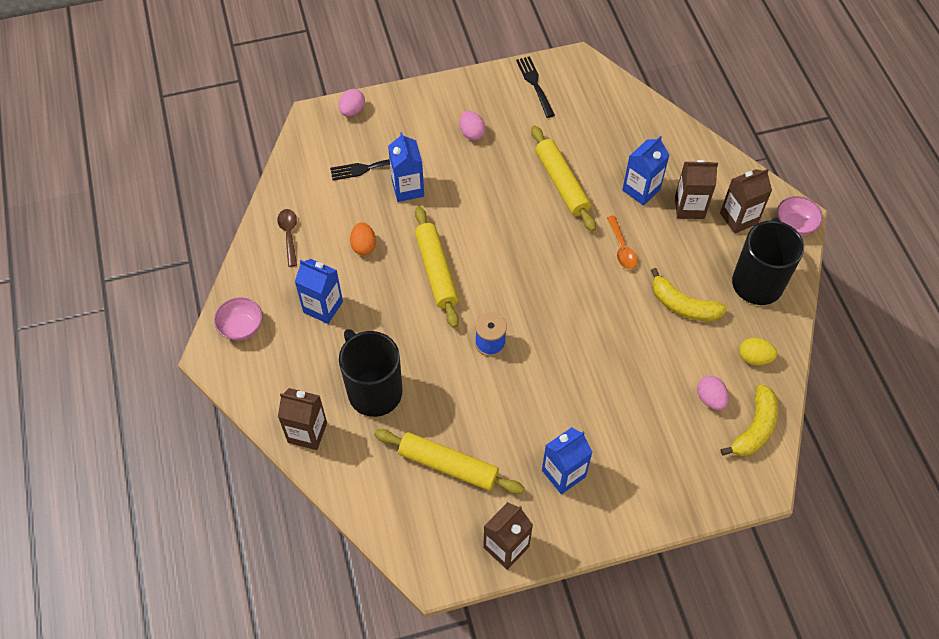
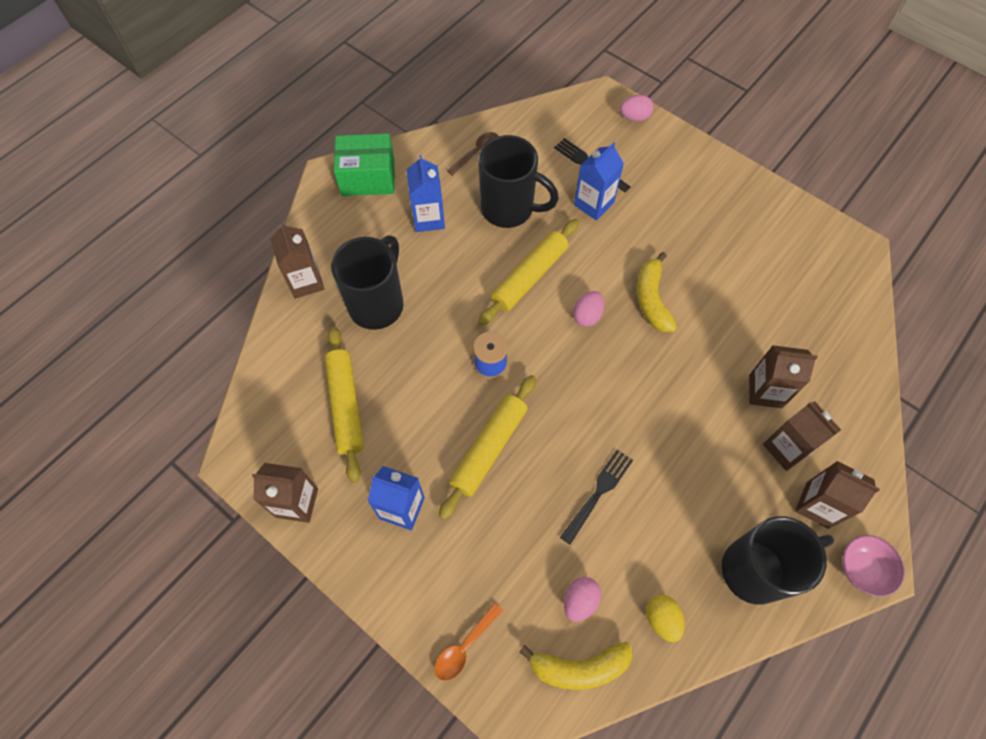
camera: 55 degrees right, 5 degrees up
(241, 327) = (368, 177): pink bowl -> green box
(364, 246) = (509, 209): orange egg -> black mug
(472, 133) = (695, 214): pink egg -> pink egg (587, 315)
(535, 85) = (796, 230): black fork -> black fork (598, 494)
(562, 183) = (709, 318): yellow rolling pin -> yellow rolling pin (489, 448)
(622, 248) = (683, 414): orange spoon -> orange spoon (464, 647)
(641, 190) = (765, 391): blue carton -> brown carton
(683, 305) = (666, 510): yellow banana -> yellow banana (652, 299)

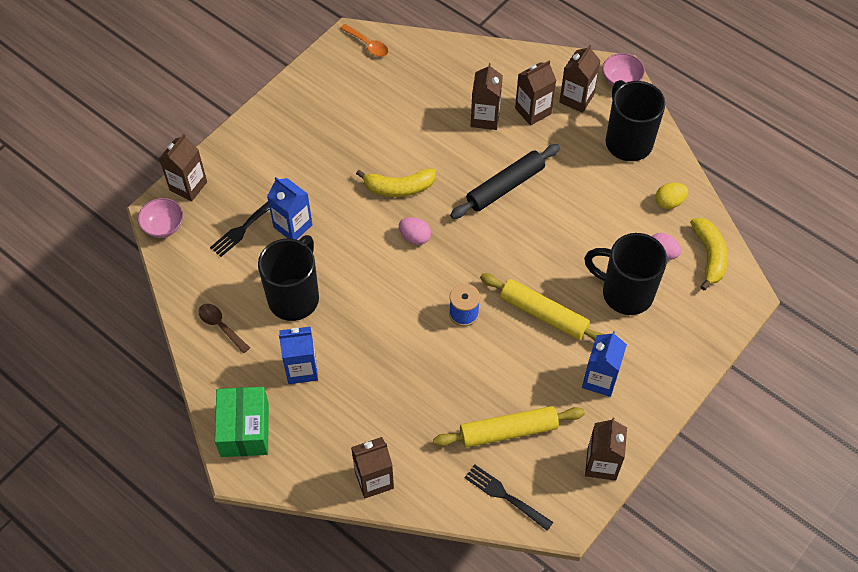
camera: 90 degrees left, 5 degrees down
(377, 304) = (400, 410): black mug -> black mug (625, 293)
(464, 647) = (704, 331): orange spoon -> orange spoon (367, 44)
(530, 276) = (373, 281): yellow rolling pin -> none
(586, 102) = (163, 226): none -> pink bowl
(598, 494) = (577, 237): black fork -> black fork (506, 496)
(634, 117) = (188, 186): pink egg -> brown carton
(665, 411) = (505, 186): none -> black rolling pin

